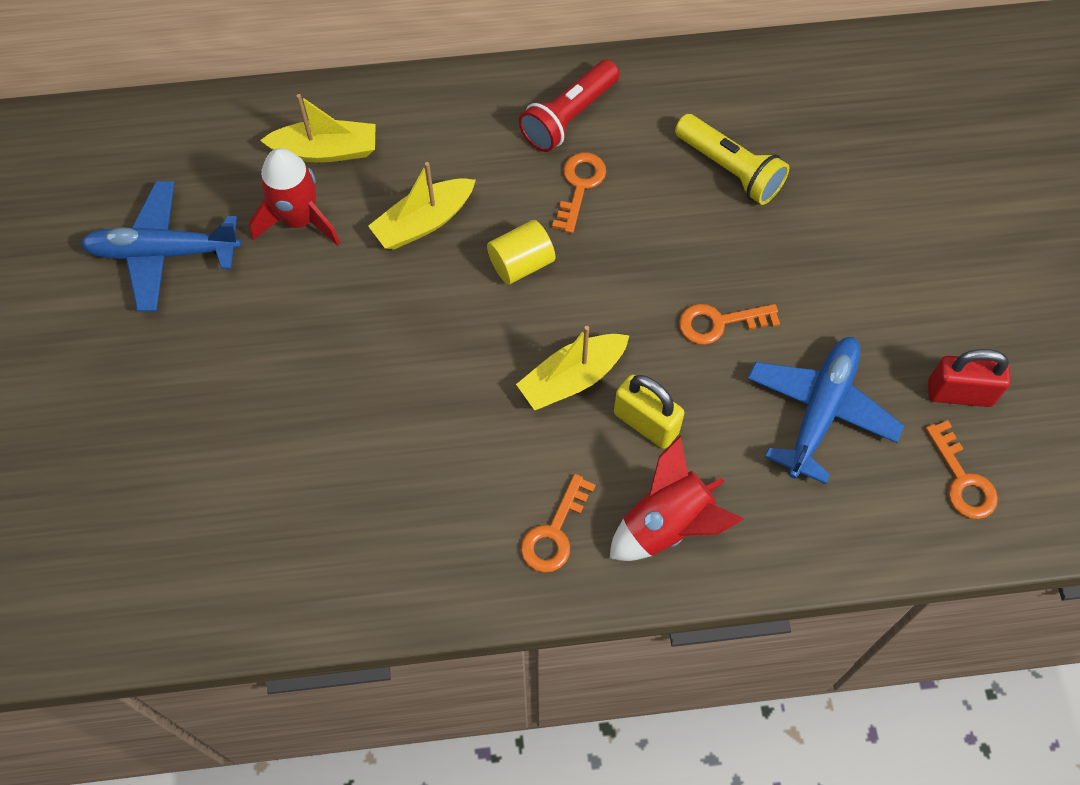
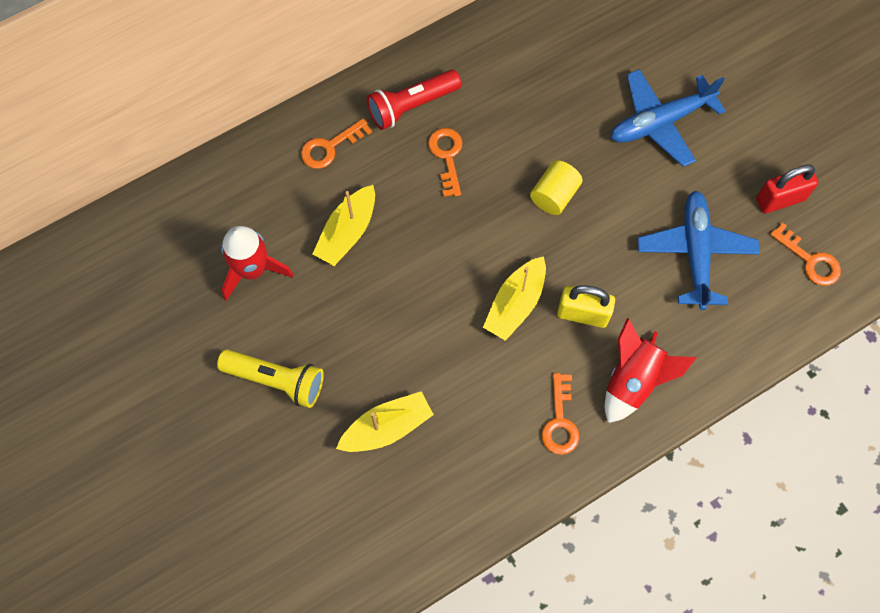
camera: 25 degrees left, 5 degrees up
(163, 253) = (162, 340): blue plane -> blue plane (660, 122)
(326, 150) = (244, 207): yellow boat -> yellow boat (387, 427)
(521, 263) = (435, 234): yellow cylinder -> yellow cylinder (554, 195)
(568, 117) = (411, 105): red flashlight -> red flashlight turned 45 degrees clockwise
(719, 323) = (596, 218): orange key -> orange key (330, 147)
(730, 170) = (547, 99): yellow flashlight -> yellow flashlight (276, 380)

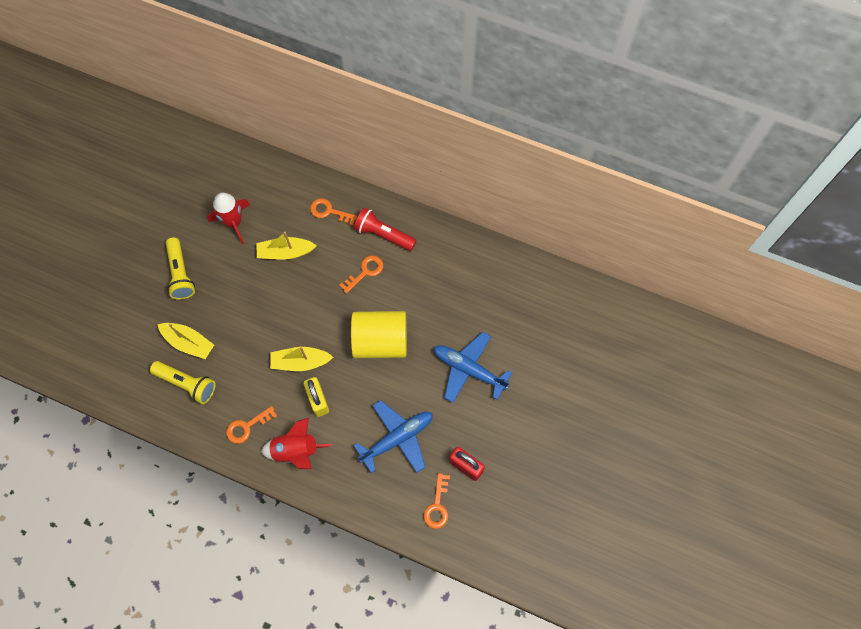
camera: 55 degrees right, 0 degrees up
(445, 464) = (187, 384): none -> yellow flashlight
(554, 195) = (380, 341): yellow cylinder -> yellow cylinder, size x1.89

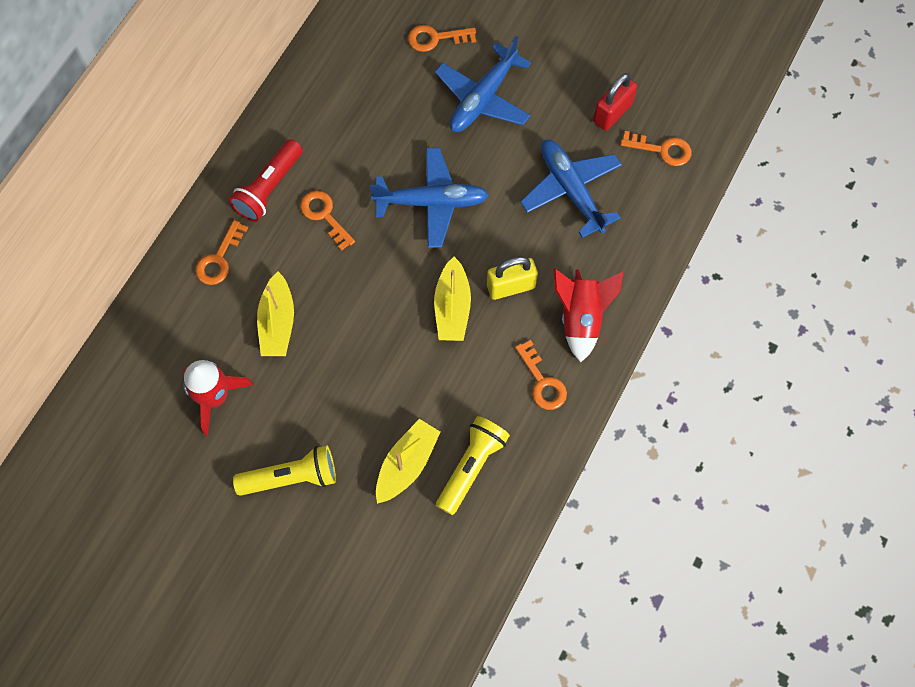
camera: 85 degrees left, 0 degrees up
(380, 341) = (432, 202): yellow cylinder -> blue plane
(516, 332) = (436, 38): none -> orange key

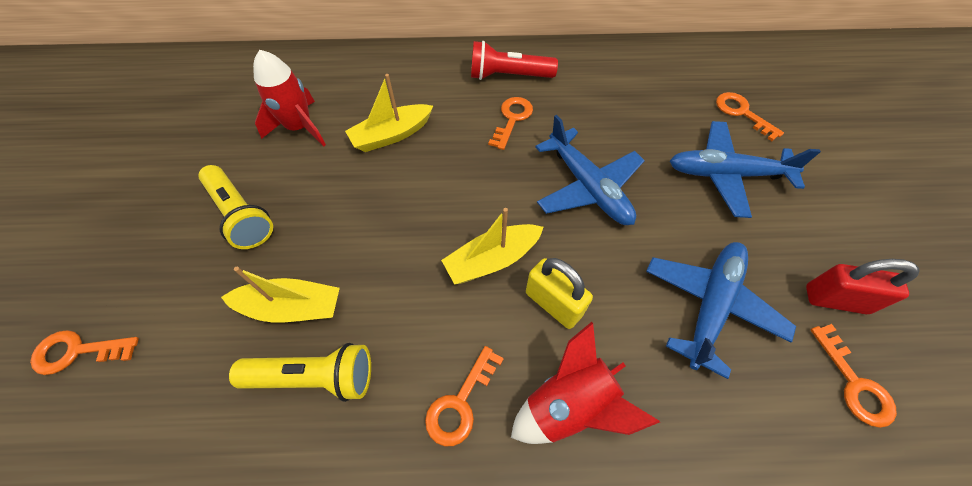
camera: 60 degrees right, 10 degrees down
(219, 259) = (426, 76): orange key -> orange key (78, 351)

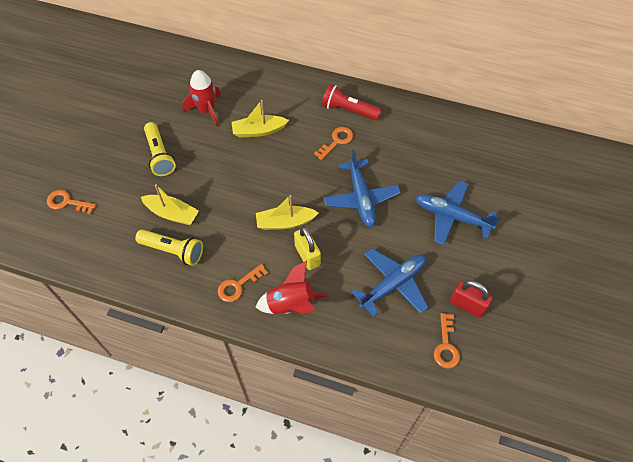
camera: 20 degrees right, 0 degrees up
(742, 113) = (490, 181): orange key -> none

